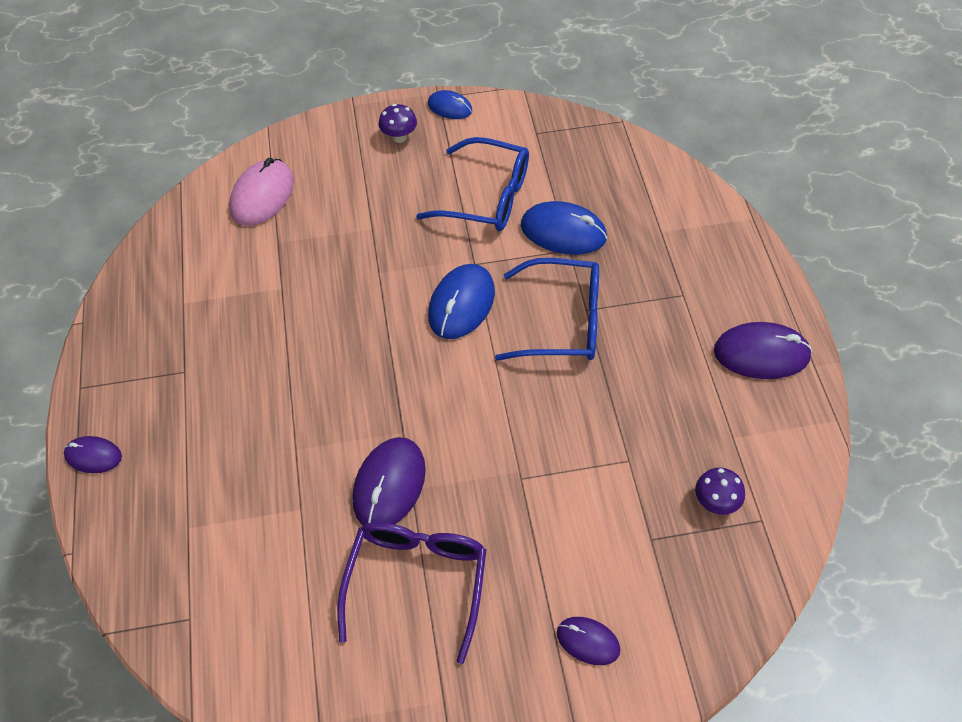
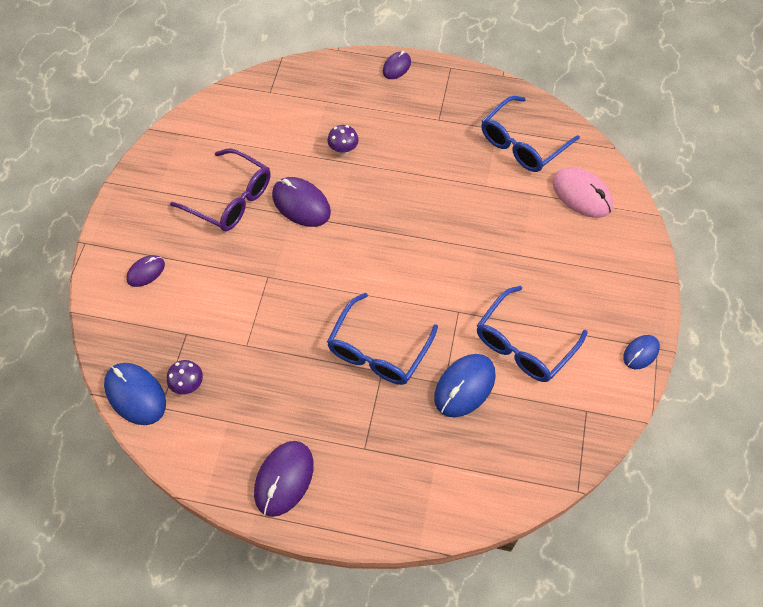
camera: 110 degrees right, 5 degrees up
(200, 270) = (522, 144): none -> blue glasses
(399, 137) = (616, 303): purple mushroom -> purple mushroom (343, 150)
(461, 304) = (424, 290): blue mouse -> blue mouse (135, 394)

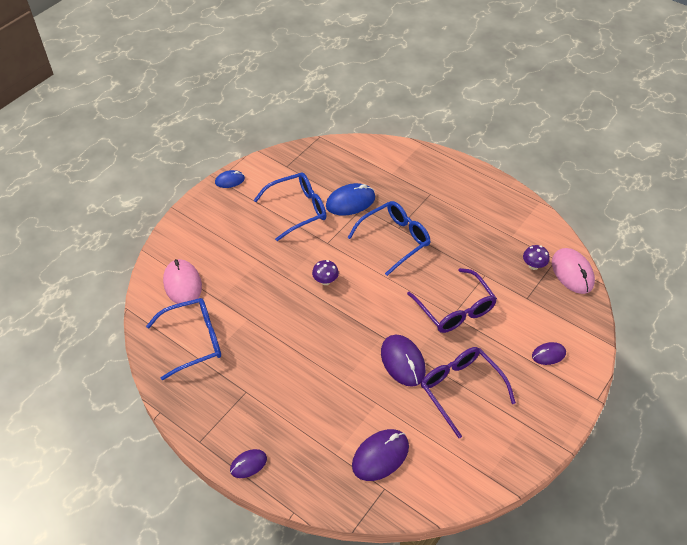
camera: 155 degrees left, 10 degrees down
(135, 394) = (572, 272): blue mouse -> pink mouse
(267, 285) = (455, 309): none -> purple glasses
(284, 479) = (486, 196): purple mouse -> purple mouse (380, 456)
(343, 150) = (344, 396): purple mushroom -> purple mushroom (325, 281)

